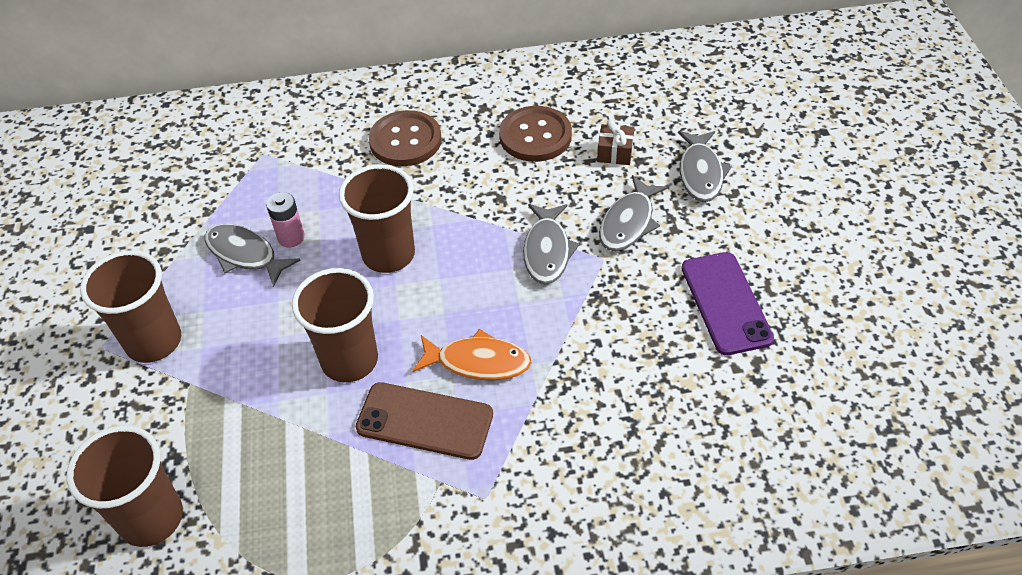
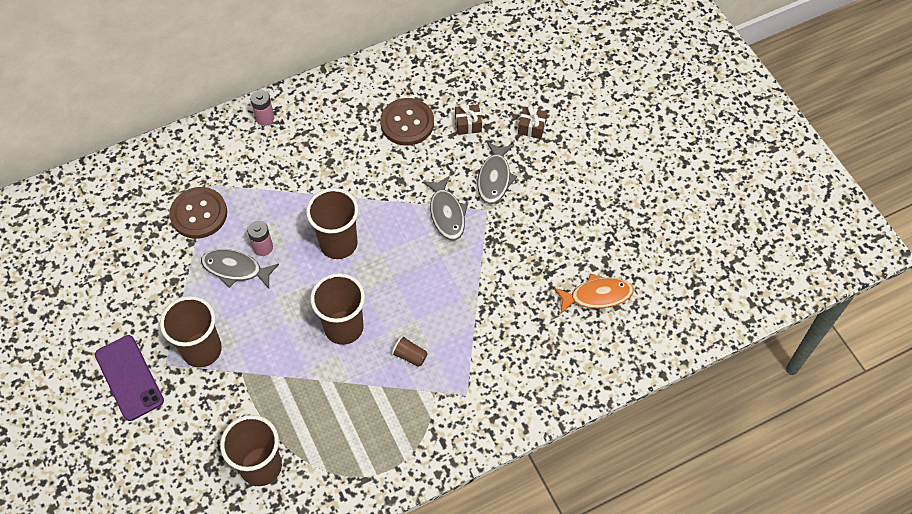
camera: 20 degrees left, 10 degrees up
(362, 97) = (265, 118): none -> pink battery
(405, 140) = (313, 149): brown button -> brown button (199, 214)
(424, 421) = (410, 356): brown phone -> brown cup
(478, 362) = (429, 306): orange fish -> orange fish (597, 296)
(700, 173) = (532, 127): grey fish -> brown gift
(726, 303) = (575, 223): purple phone -> purple phone (129, 377)

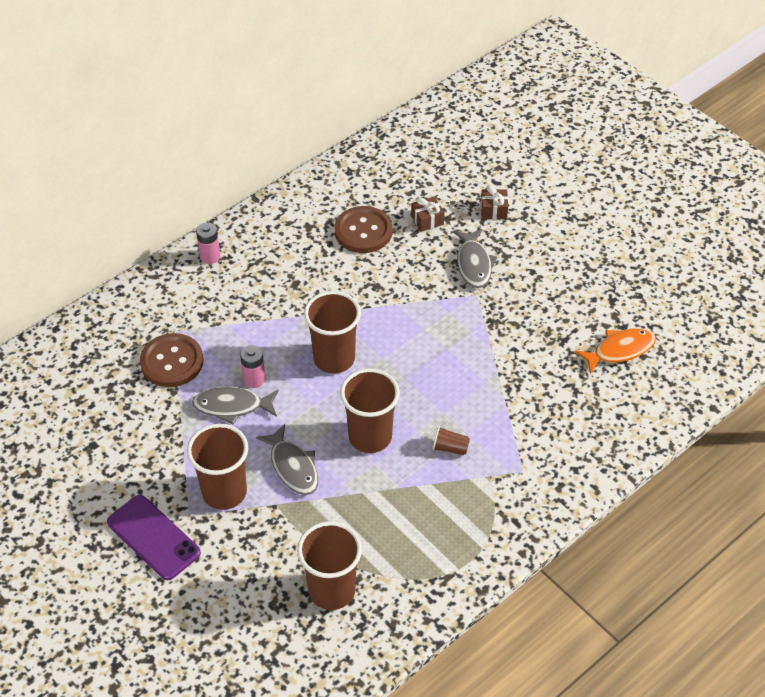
camera: 15 degrees left, 10 degrees down
(446, 214) = (437, 307): grey fish -> grey fish (293, 467)

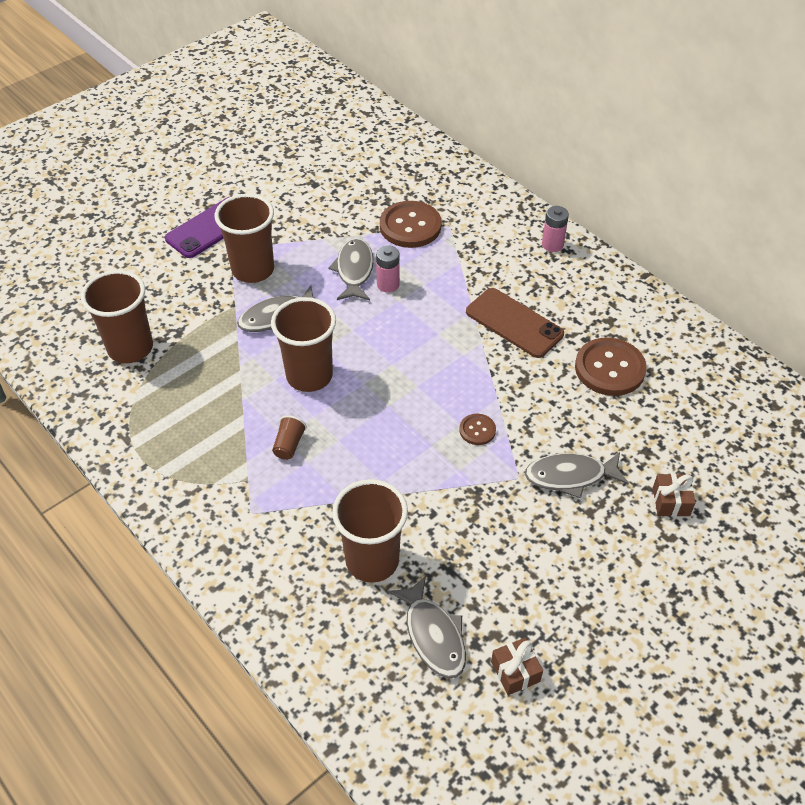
camera: 90 degrees right, 0 degrees up
(309, 289) = (514, 323): none -> brown phone
(334, 359) = (415, 345): brown cup -> brown cup (372, 560)
(427, 220) = (639, 430): brown gift -> brown gift (515, 671)
(430, 318) = (477, 430): none -> brown button
(620, 350) = (433, 635): orange fish -> grey fish

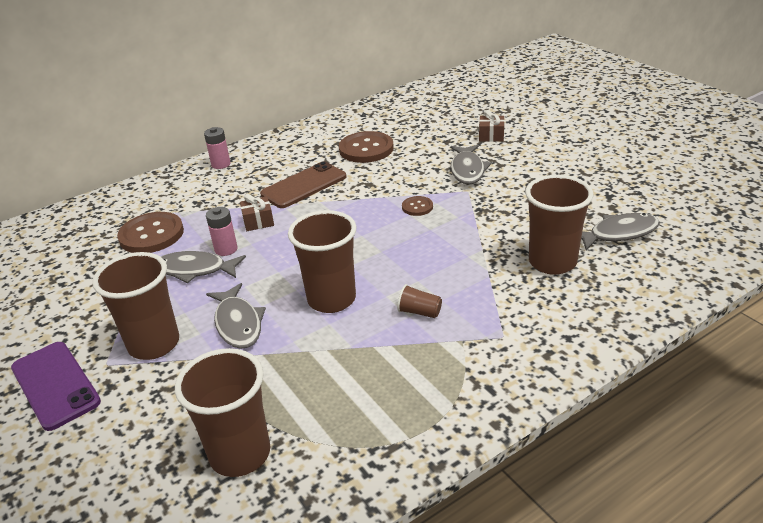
camera: 80 degrees left, 15 degrees down
(515, 671) = (641, 200): brown gift -> brown gift (258, 221)

